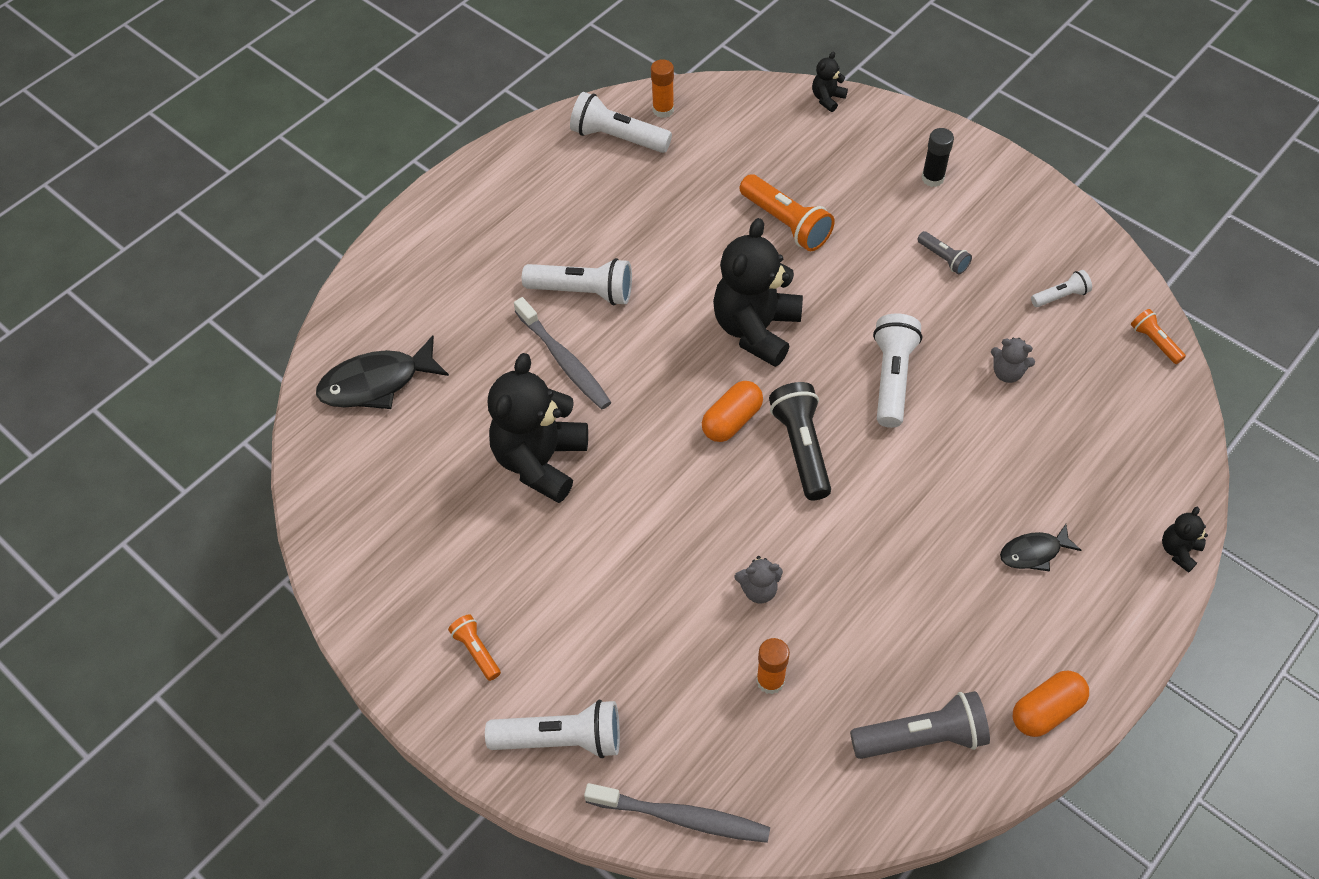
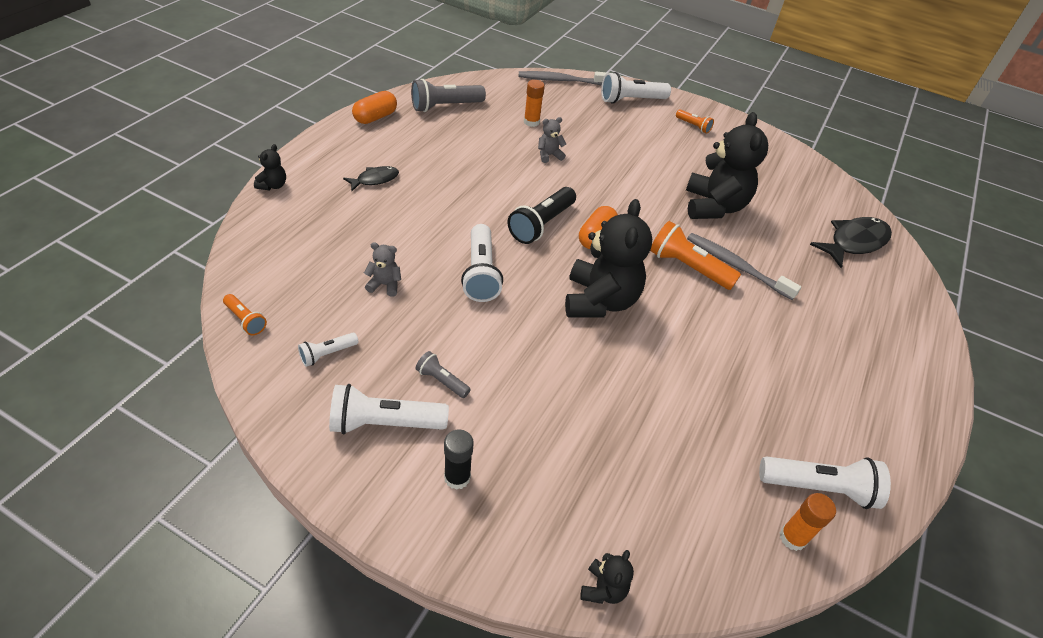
camera: 160 degrees right, 10 degrees down
(583, 292) = (753, 318): white flashlight -> white flashlight (384, 423)
(786, 223) = (603, 402): orange flashlight -> orange flashlight (687, 267)
(801, 448) = (541, 224): black flashlight -> black flashlight turned 60 degrees clockwise

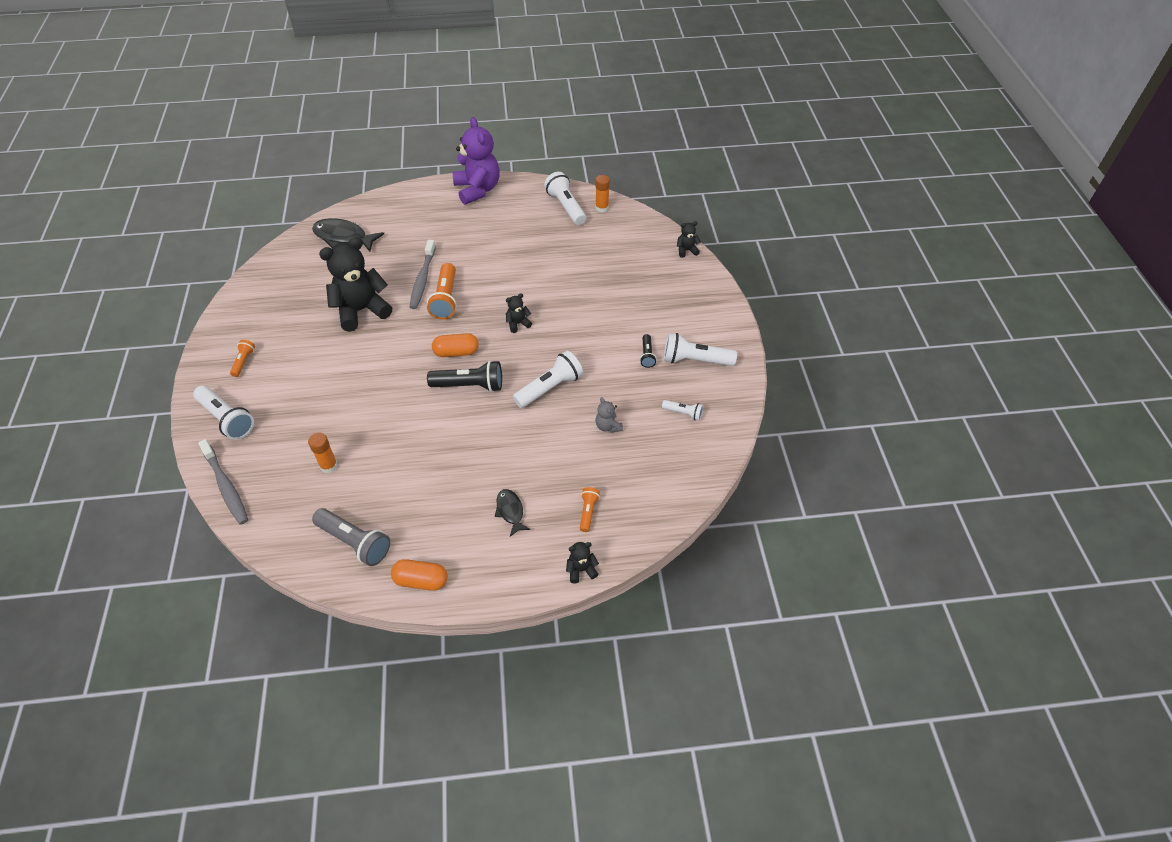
camera: 120 degrees left, 5 degrees up
(245, 320) = (704, 469): orange flashlight -> orange flashlight (588, 512)
(375, 180) = (510, 511): black fish -> black fish turned 45 degrees clockwise
(384, 423) = (695, 360): white flashlight -> white flashlight turned 135 degrees clockwise
(441, 381) = (647, 355): grey flashlight -> black flashlight
(457, 477) = (691, 317): black glue stick -> none
(549, 155) = (374, 427): grey teddy bear -> none
(600, 301) = (518, 324): black teddy bear -> black teddy bear, size x0.43
(912, 404) = (477, 190): none -> purple teddy bear

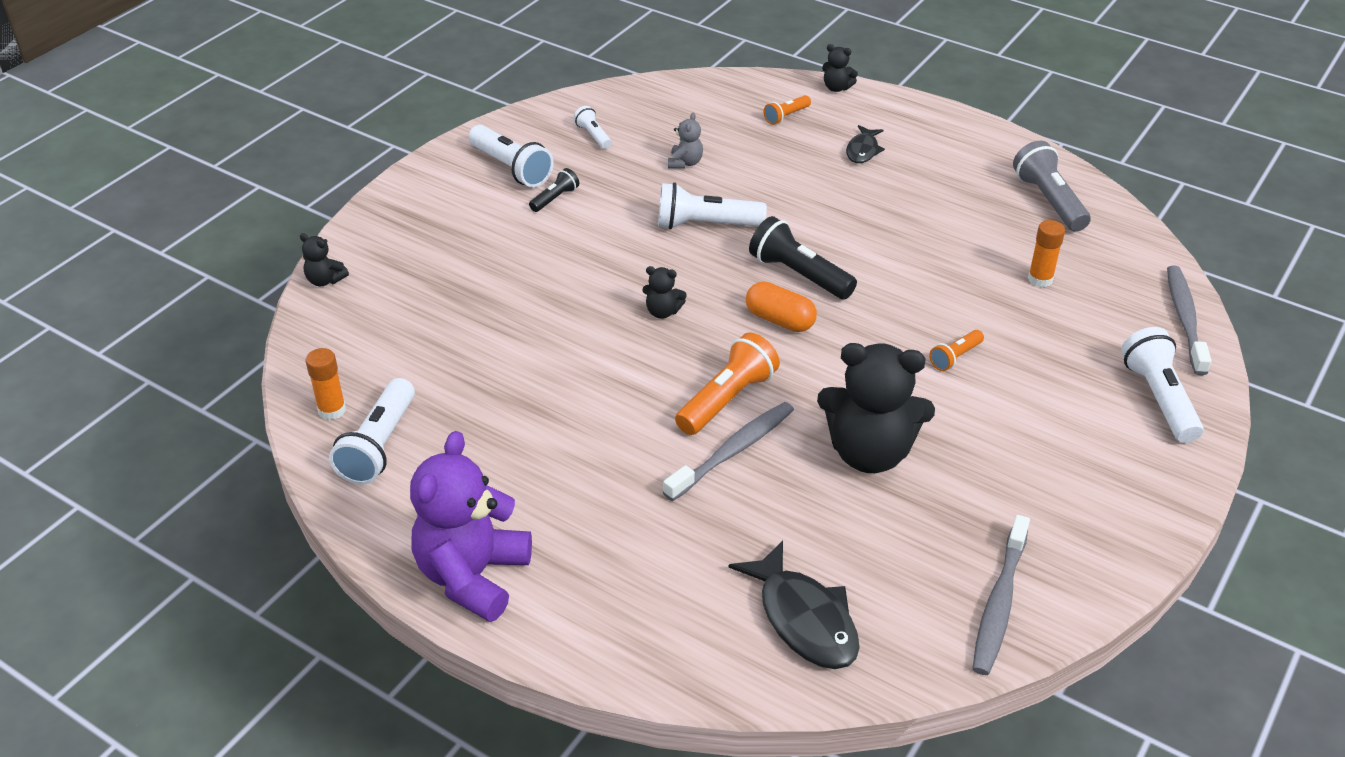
camera: 140 degrees left, 10 degrees down
(244, 362) = (1103, 470): orange flashlight -> orange flashlight (955, 357)
(268, 280) = (999, 603): none -> grey toothbrush
(421, 580) = (997, 146): orange capsule -> none

